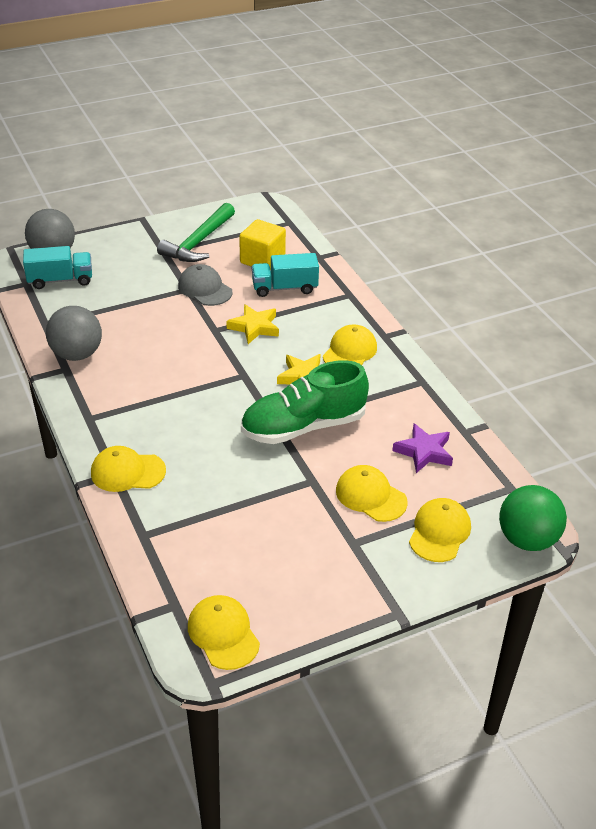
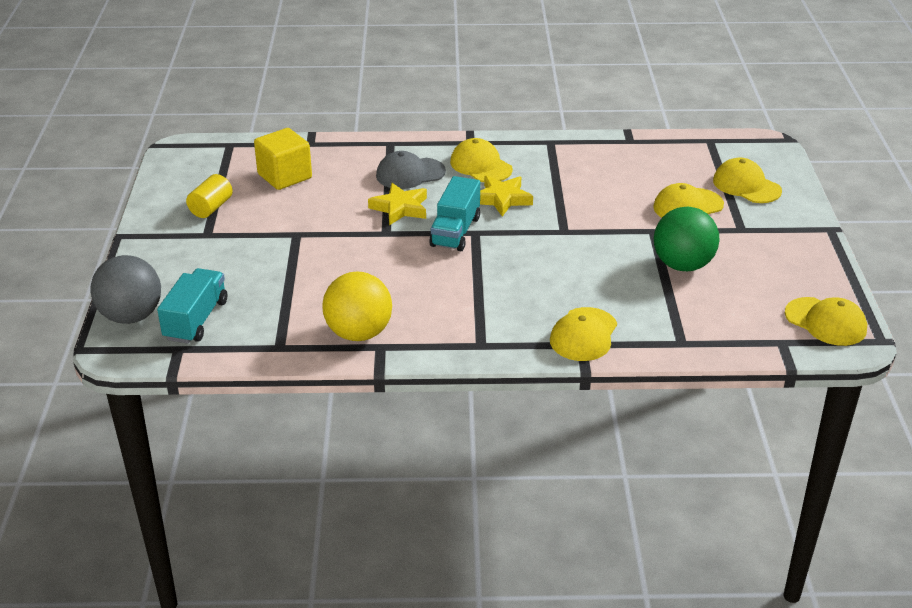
camera: 65 degrees left, 5 degrees down
(77, 354) = (359, 333): grey ball -> yellow ball
(198, 242) = (211, 208): green hammer -> yellow cylinder
(205, 289) = (306, 223): grey cap -> grey cap (410, 174)
(223, 634) = (825, 322): yellow cap -> yellow cap turned 135 degrees counterclockwise
(284, 288) = (347, 175): turquoise truck -> turquoise truck (455, 231)
(303, 426) = (575, 217): green shoe -> none
(424, 452) = (644, 166): purple star -> none
(527, 539) = (770, 150): green ball -> green ball (682, 265)

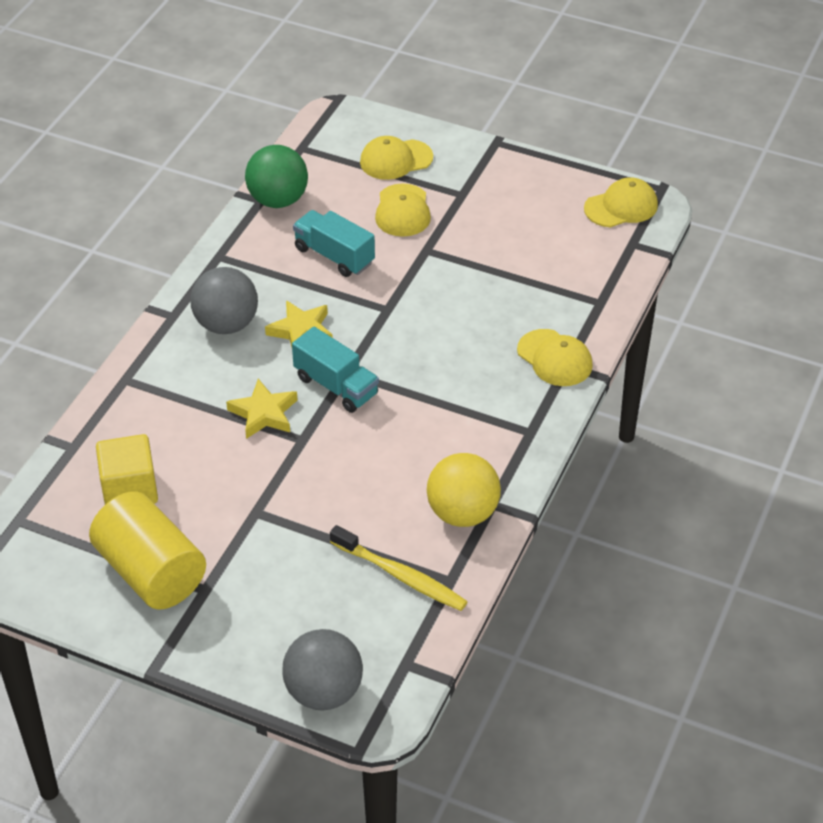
camera: 65 degrees left, 10 degrees up
(196, 320) = (364, 637): turquoise truck -> turquoise truck (334, 256)
(211, 208) = (151, 572): yellow cylinder -> yellow cylinder, size x2.00
(270, 320) = (401, 576): none -> yellow toothbrush
(410, 174) = (201, 384): grey cap -> none
(481, 165) = (226, 324): yellow cap -> grey ball
(682, 265) = (492, 254): green ball -> green ball (278, 200)

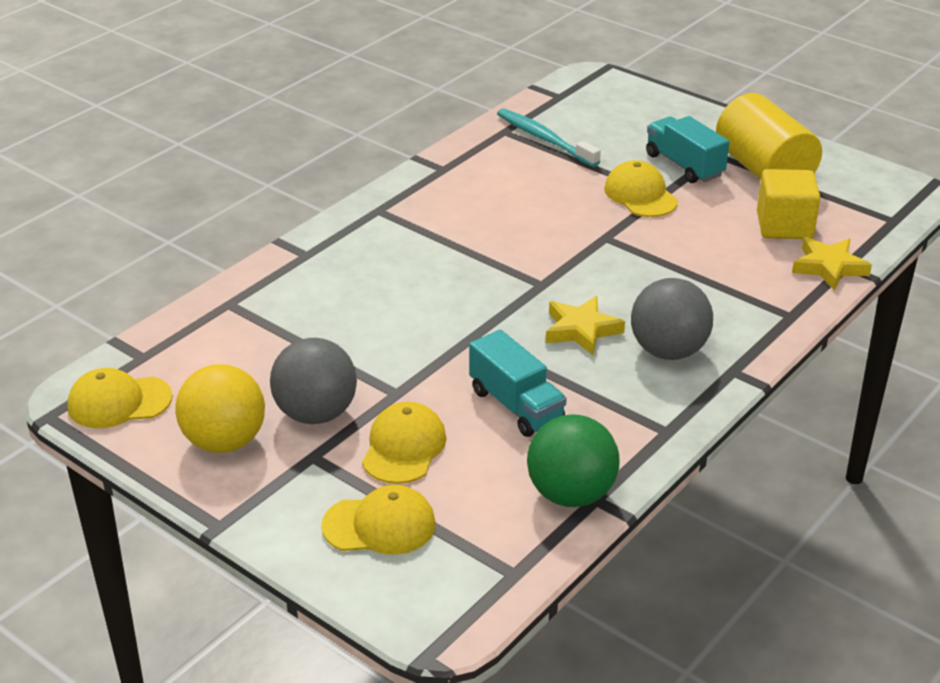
camera: 165 degrees left, 10 degrees down
(264, 413) = (640, 263): yellow star -> yellow star (829, 267)
(324, 692) = (628, 91): grey ball -> grey ball (316, 413)
(336, 386) = (557, 274): turquoise truck -> turquoise truck (684, 165)
(401, 576) = (544, 139): yellow toothbrush -> turquoise toothbrush
(462, 513) = (473, 167): yellow ball -> yellow ball (224, 441)
(555, 358) = (315, 262): yellow cap -> yellow cap (640, 195)

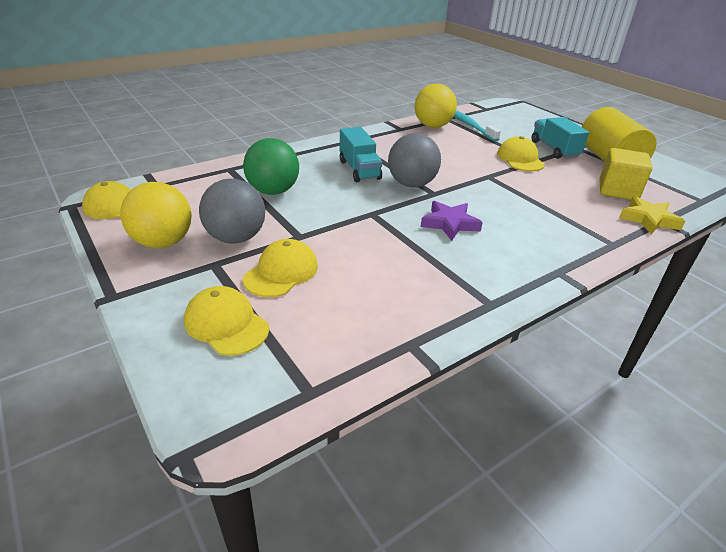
camera: 15 degrees right, 0 degrees up
(379, 525) = (226, 324): yellow cap -> yellow cap turned 150 degrees counterclockwise
(490, 152) = (433, 126): none -> yellow ball
(516, 405) = (379, 261): turquoise truck -> turquoise truck (359, 170)
(571, 494) = (391, 335): green ball -> green ball (273, 191)
(581, 330) = (450, 224): yellow star -> purple star
(668, 351) = (510, 249): grey ball -> grey ball (411, 184)

